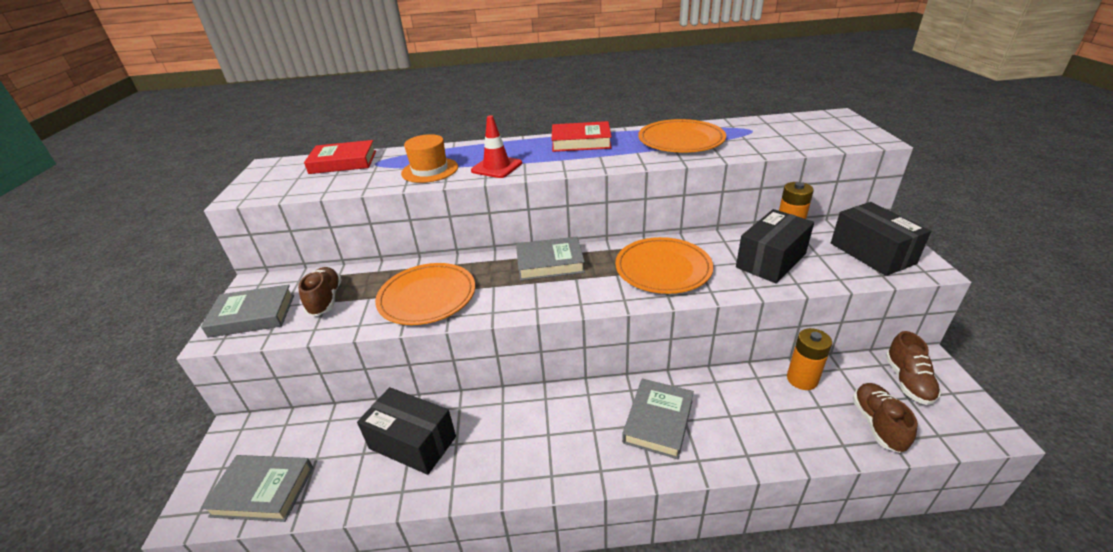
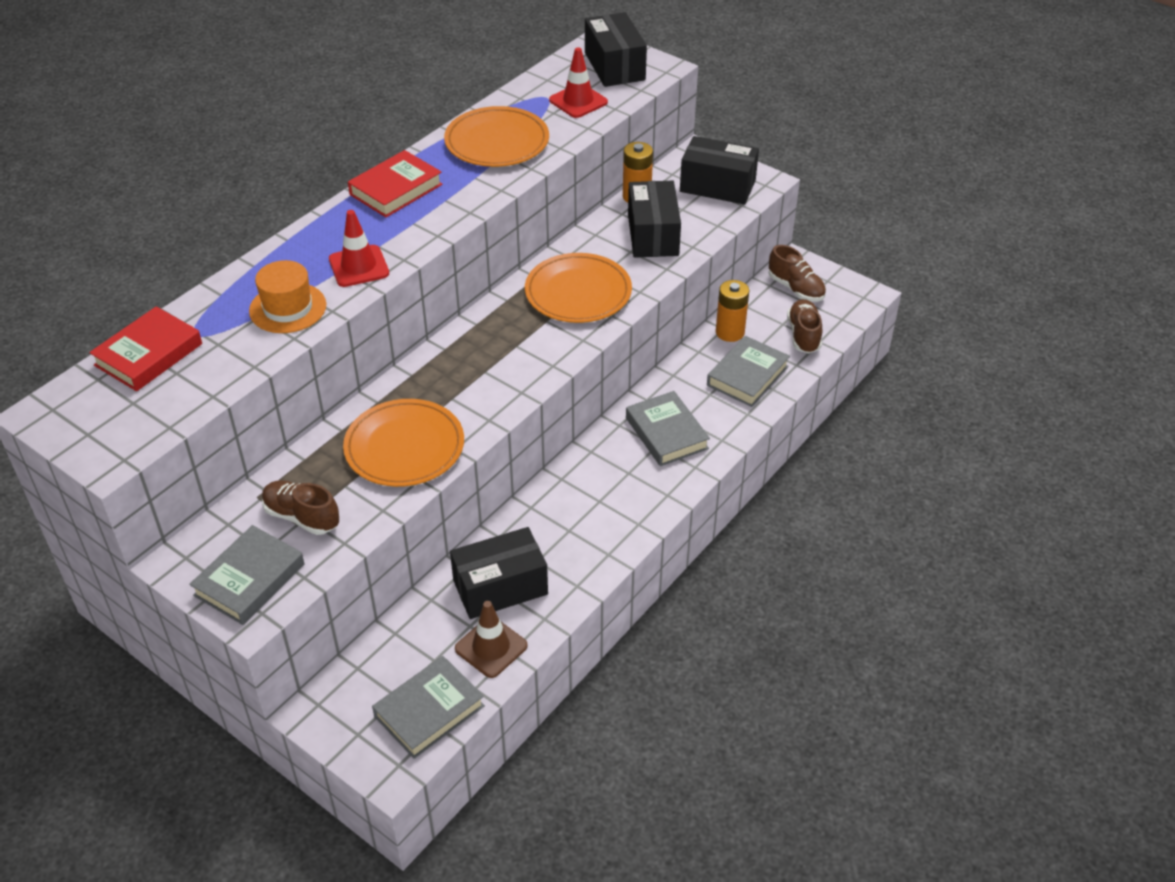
camera: 50 degrees left, 10 degrees up
(349, 481) = (491, 647): none -> brown traffic cone
(550, 263) = (470, 345): grey book -> grey book (747, 376)
(773, 138) = (578, 101): none -> red traffic cone
(831, 129) = (614, 66): none -> black box
(877, 424) = (803, 335): brown shoe -> brown shoe turned 45 degrees clockwise

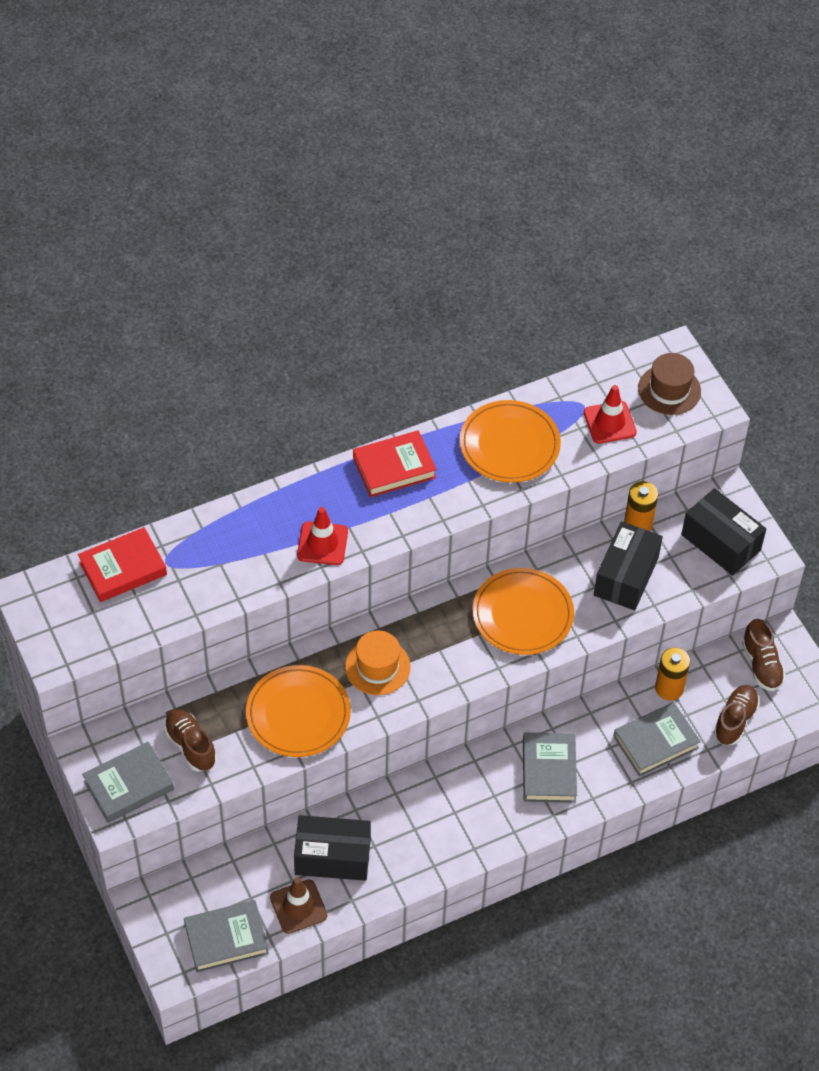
camera: 25 degrees right, 10 degrees up
(288, 308) = (247, 565): orange hat -> orange hat (377, 667)
(614, 66) = (669, 390): black box -> brown hat

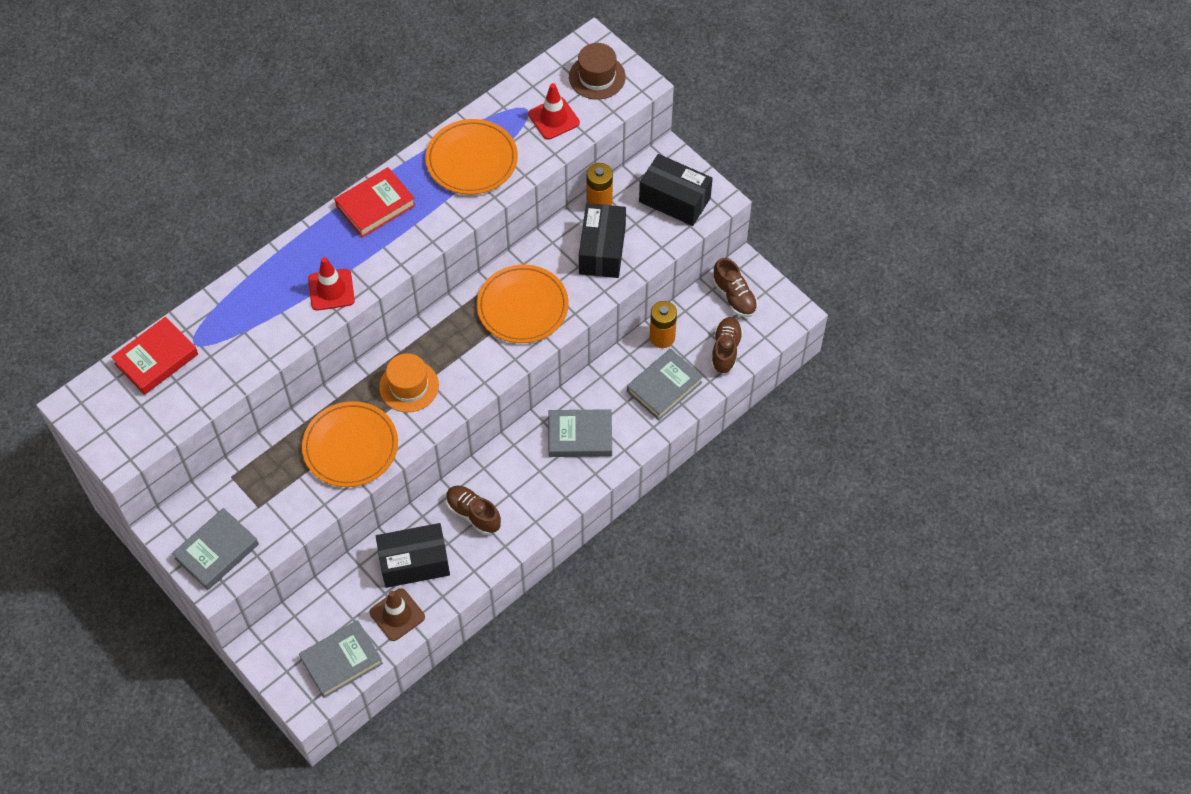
camera: 15 degrees left, 5 degrees up
(190, 746) = (262, 501): brown shoe -> brown shoe (473, 514)
(548, 771) = (580, 436): grey book -> grey book turned 75 degrees counterclockwise

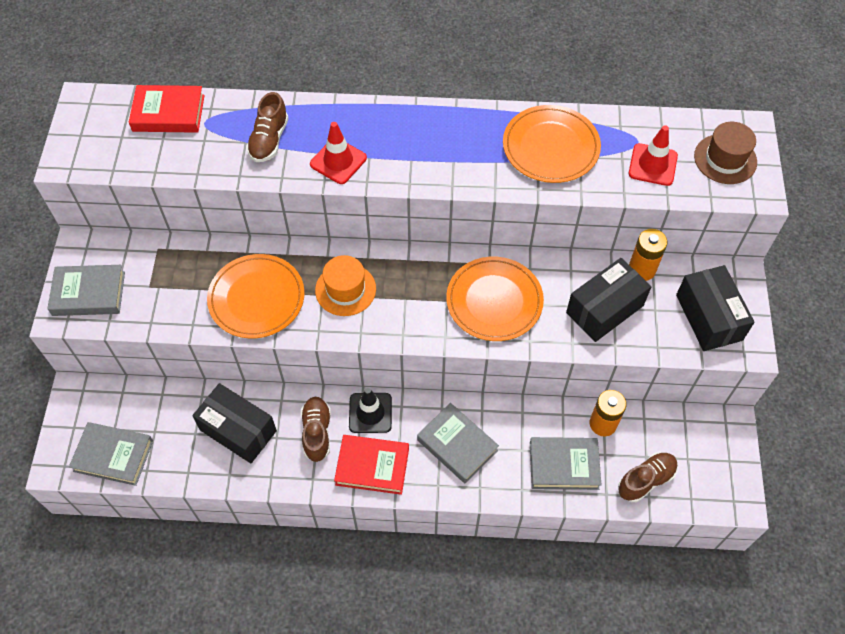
camera: 45 degrees right, 0 degrees up
(375, 205) = (439, 125): red book -> red book (372, 466)
(397, 615) = (185, 458): brown traffic cone -> none
(496, 468) = (370, 413): none -> black traffic cone
(734, 297) = (697, 442): brown shoe -> brown shoe (269, 140)

